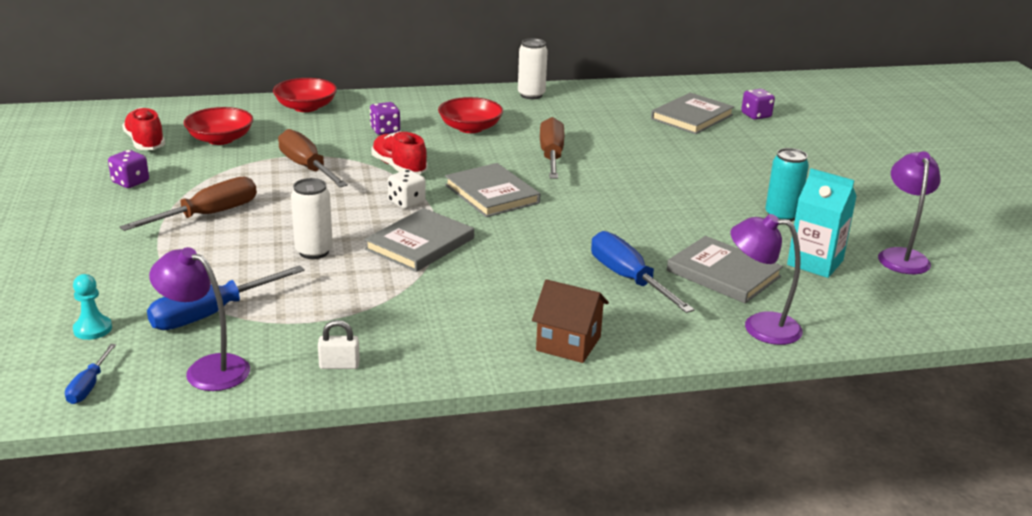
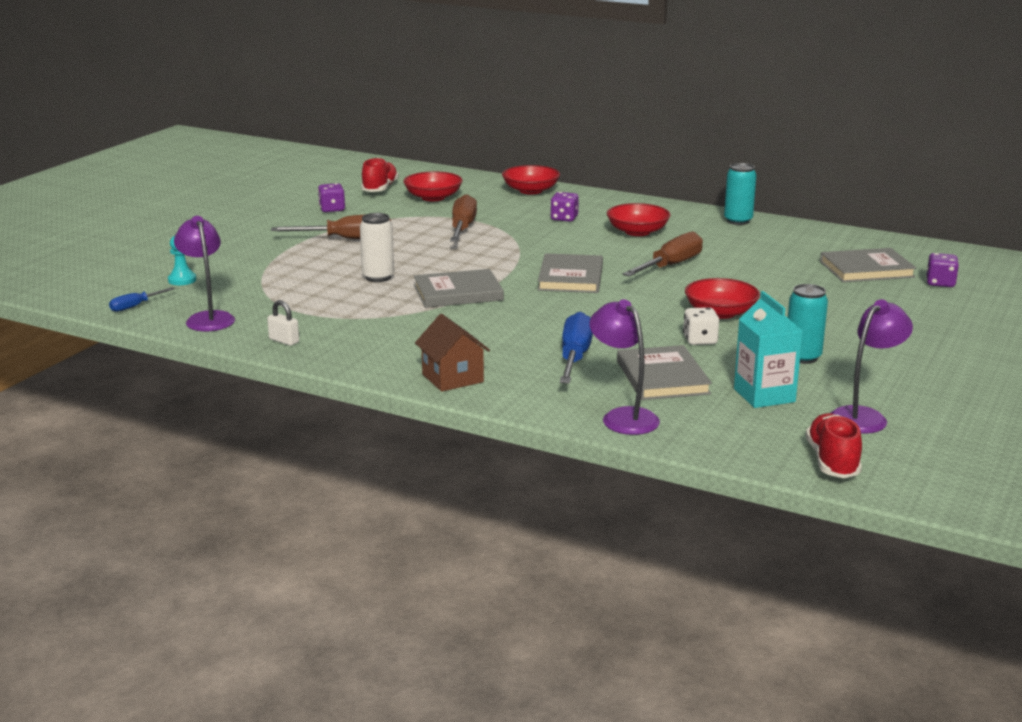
camera: 40 degrees right, 5 degrees down
(211, 314) = (257, 292): blue screwdriver -> none
(399, 167) = (530, 244): red shoe -> red shoe (832, 461)
(406, 202) = (495, 266): white dice -> white dice (700, 340)
(531, 95) = (738, 221): white can -> turquoise can
(661, 192) = (720, 313): none -> red bowl

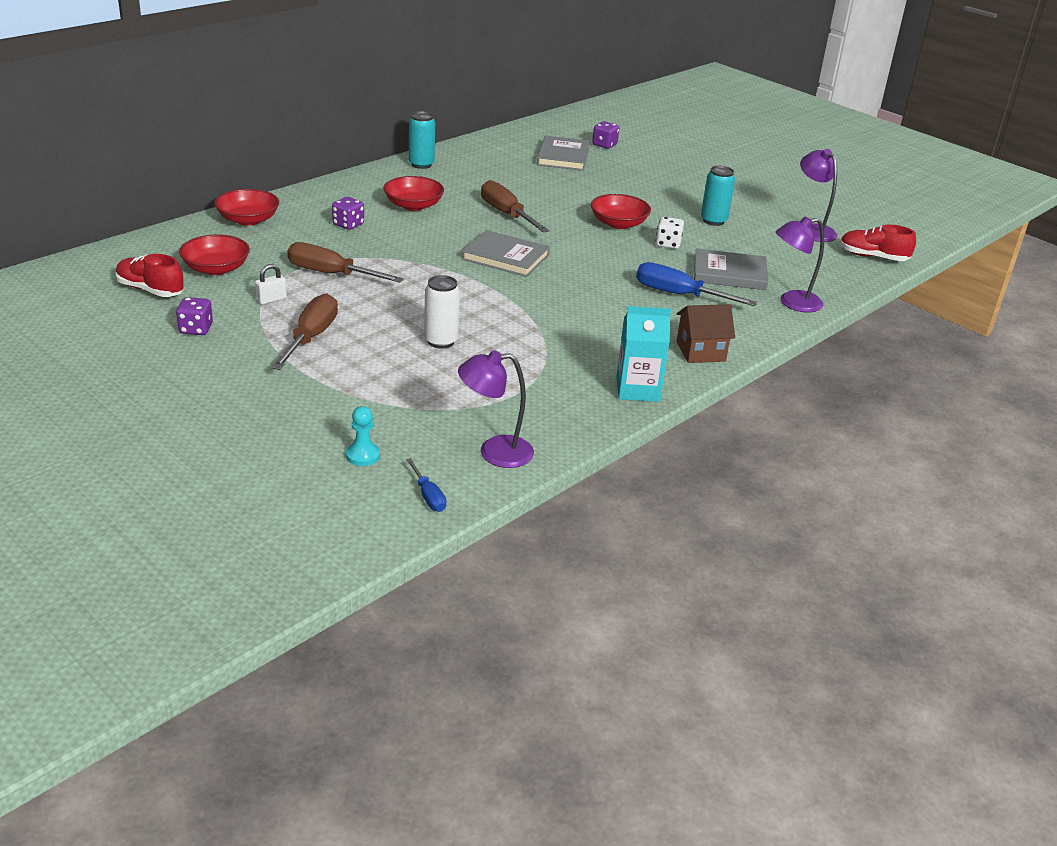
camera: 75 degrees left, 10 degrees up
(284, 341) = (580, 417): white padlock -> white padlock (271, 299)
(458, 293) = (509, 311): grey book -> none
(764, 395) = (771, 249): turquoise carton -> turquoise carton (637, 389)

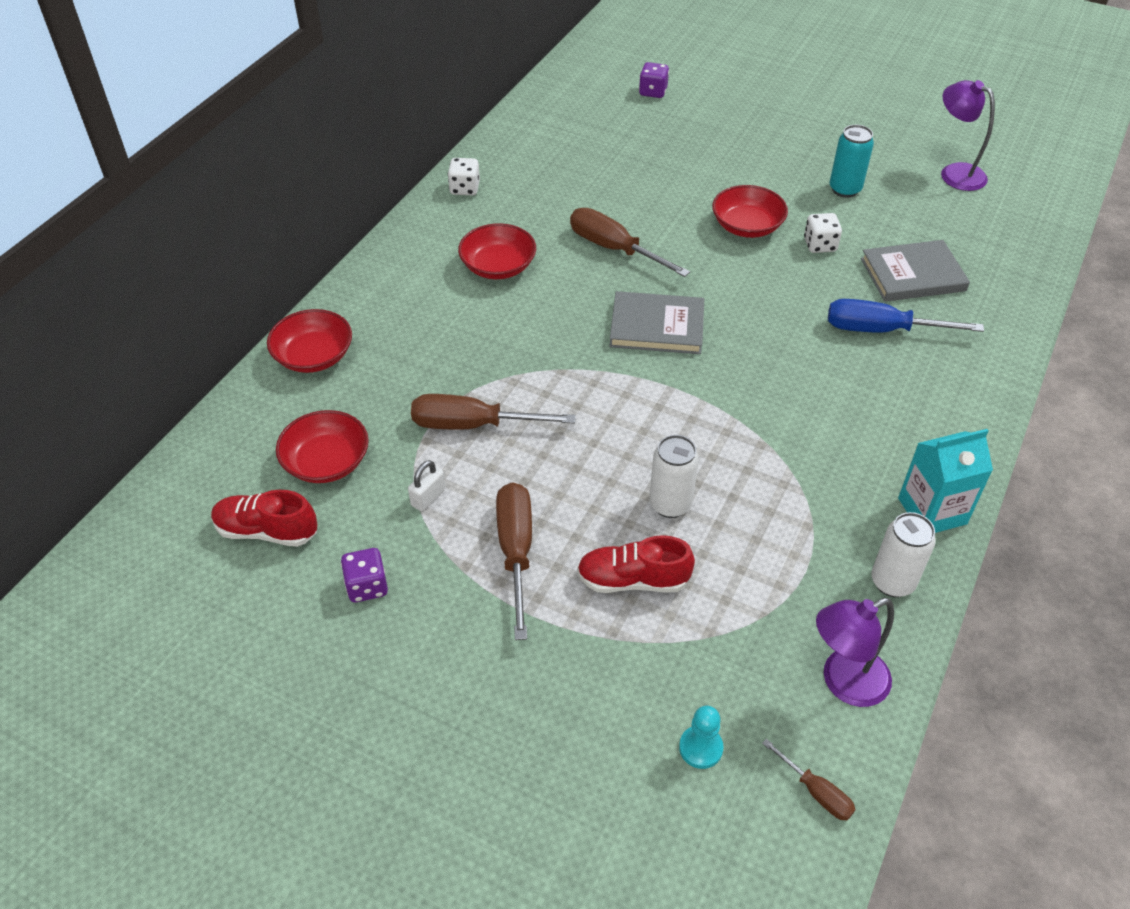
camera: 15 degrees left, 15 degrees up
(348, 224) = (441, 326): purple dice -> none
(421, 164) = (465, 188): turquoise can -> white dice
(428, 496) = (816, 792): blue screwdriver -> brown screwdriver
(563, 156) = (619, 126): grey book -> none
(575, 415) = (892, 582): none -> white can
(700, 351) = (960, 420): brown house -> none
(792, 303) = (1005, 304): purple lamp -> none
(873, 257) = (1040, 199): red shoe -> red shoe (633, 580)

